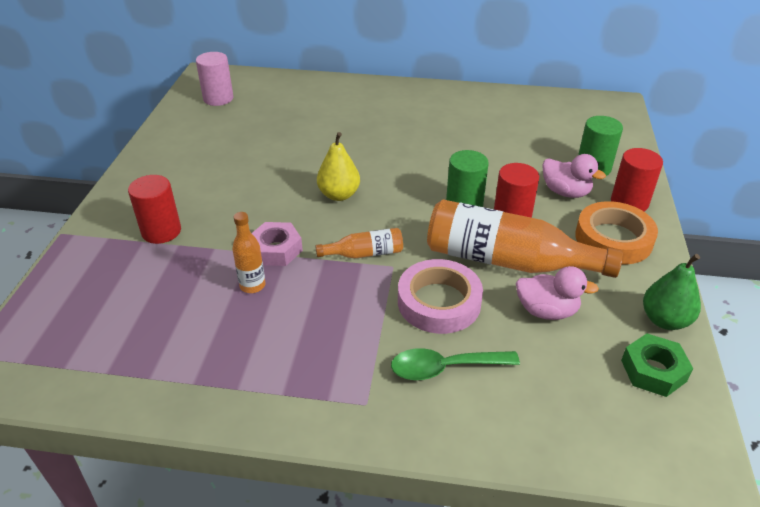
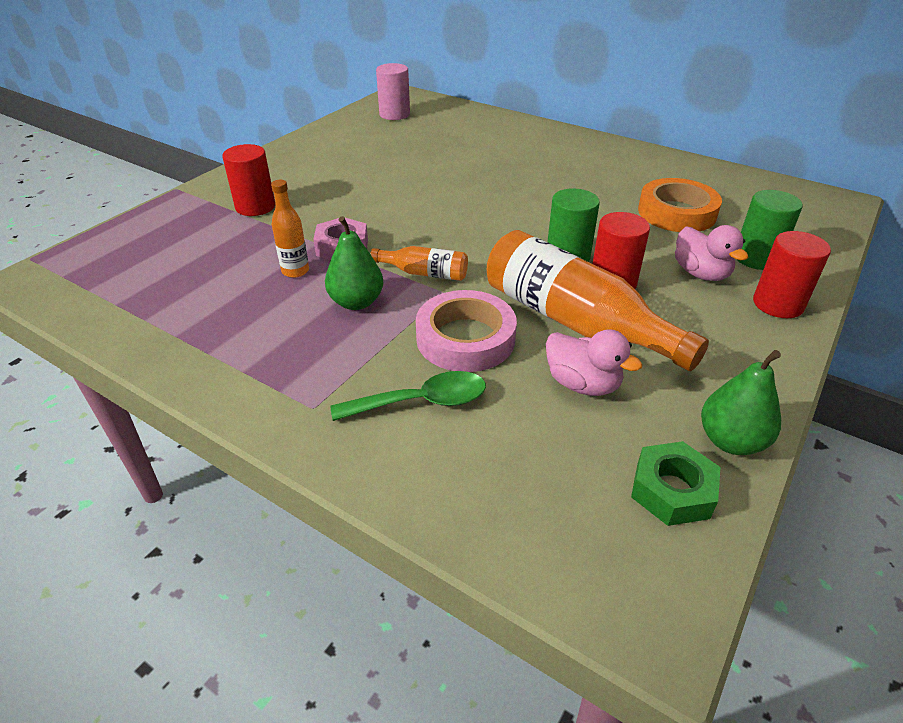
camera: 25 degrees right, 0 degrees up
(329, 298) = (356, 302): none -> green pear
(339, 195) = (441, 216): yellow pear -> none
(445, 368) = (421, 402): green spoon -> green spoon turned 150 degrees clockwise
(613, 239) = (727, 335): orange tape -> orange tape (677, 212)

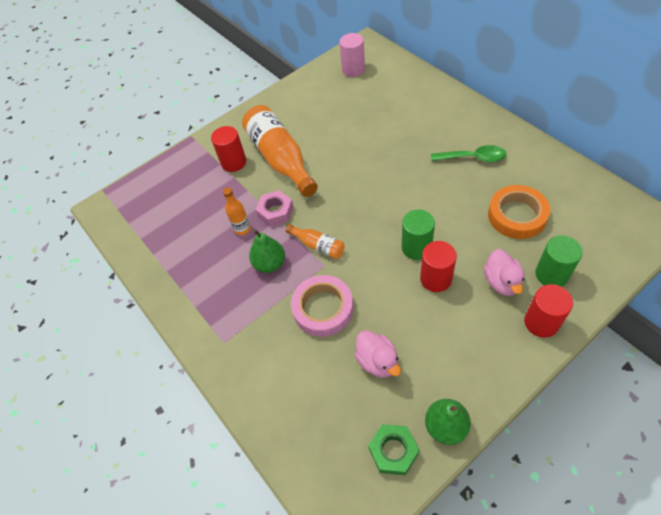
camera: 25 degrees right, 15 degrees up
(421, 402) = (281, 352): green spoon -> green spoon (473, 158)
(575, 322) = (395, 309): orange bottle -> orange bottle (280, 159)

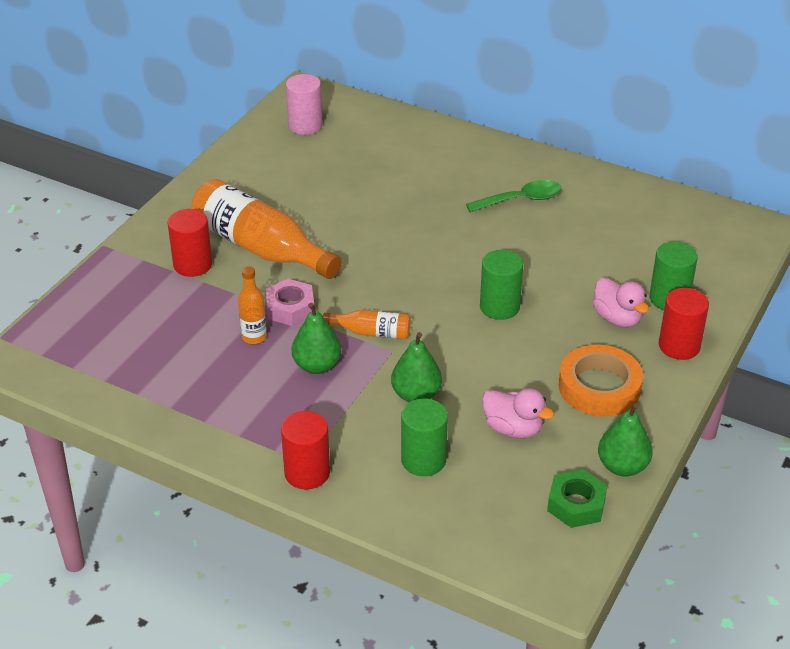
camera: 30 degrees left, 15 degrees down
(301, 368) = (423, 460): none -> green cylinder
(323, 308) = (416, 395): pink tape -> green pear
(436, 279) = (539, 333): red cylinder -> red cylinder (307, 473)
(517, 215) = (603, 249): orange tape -> orange tape (599, 387)

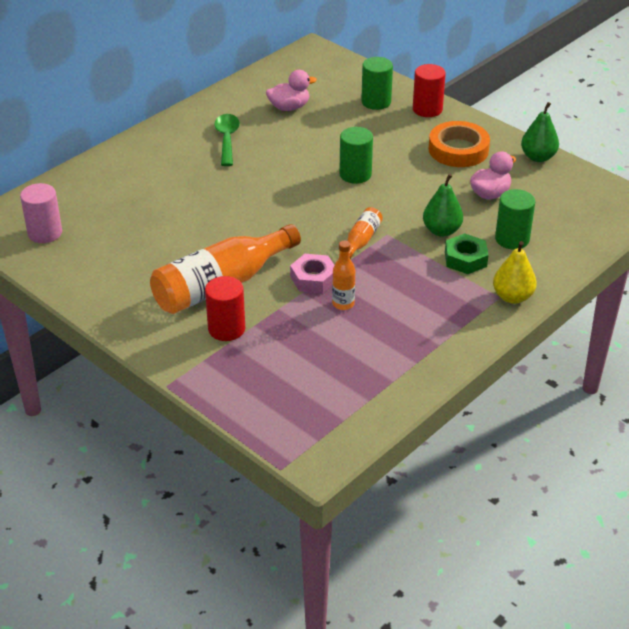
camera: 75 degrees left, 0 degrees up
(307, 473) = (512, 297): red cylinder -> yellow pear
(317, 366) = (391, 274): green pear -> none
(576, 504) = (569, 183): green nut -> green nut (465, 259)
(617, 318) = (389, 127): pink duck -> pink duck (289, 107)

